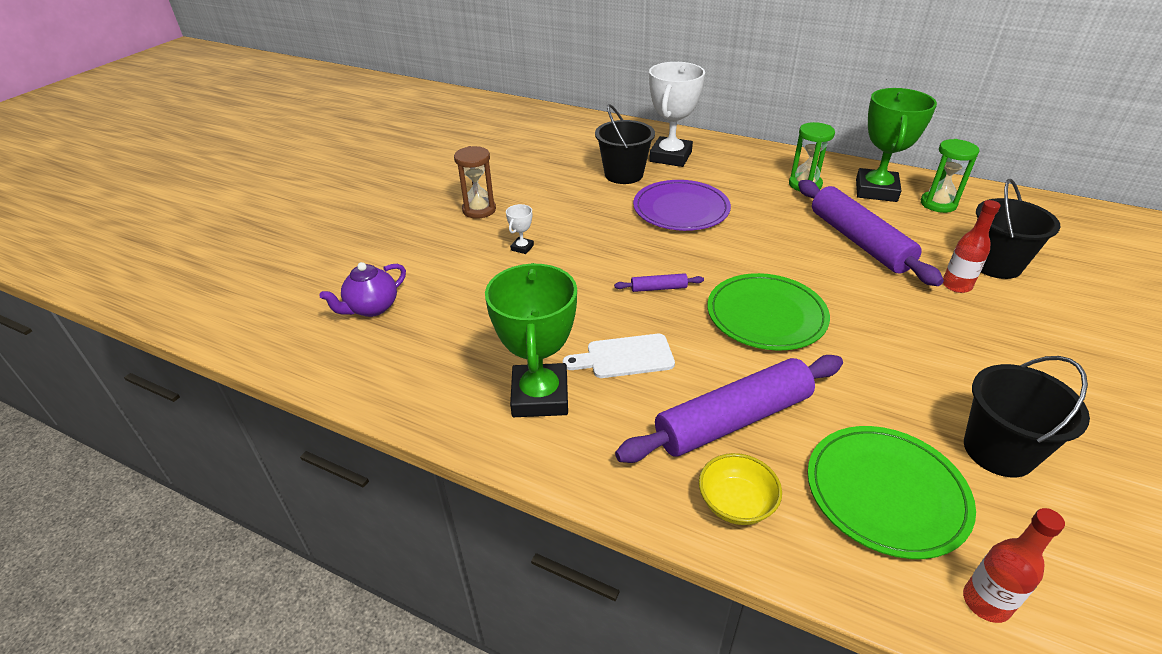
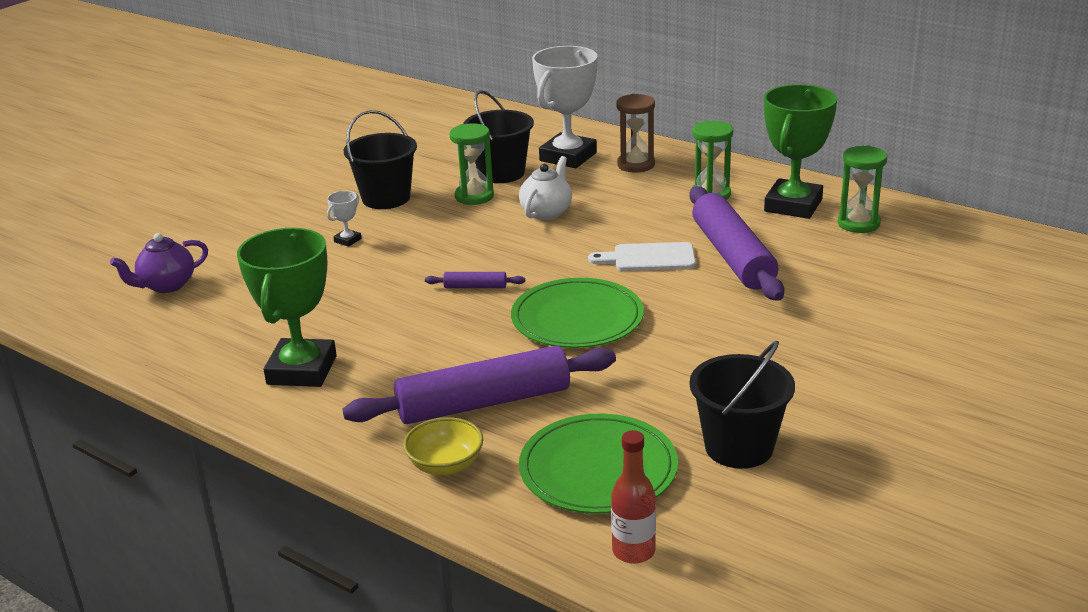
camera: 10 degrees right, 10 degrees down
(479, 210) = (318, 201): brown hourglass -> brown hourglass (636, 165)
(612, 197) = (474, 196): none -> green hourglass
(625, 357) = (404, 344): white cutting board -> white cutting board (649, 258)
(681, 209) = (546, 212): purple plate -> white teapot
(956, 285) = (813, 305): red bottle -> none
(995, 264) = (876, 288): black bucket -> black bucket (386, 198)

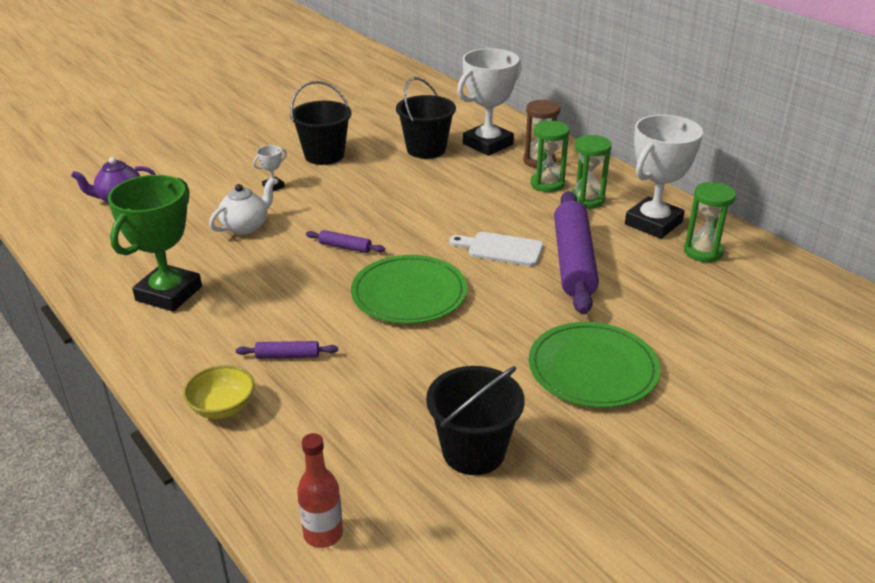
camera: 15 degrees right, 5 degrees up
(474, 196) = (392, 166): green hourglass -> green hourglass (547, 184)
(484, 403) = (288, 356): purple rolling pin -> purple rolling pin, size x0.42
(546, 212) = (441, 191): white teapot -> white teapot (246, 227)
(598, 469) = (342, 442): green plate -> green plate (593, 368)
(793, 205) = (653, 223): green trophy -> white trophy

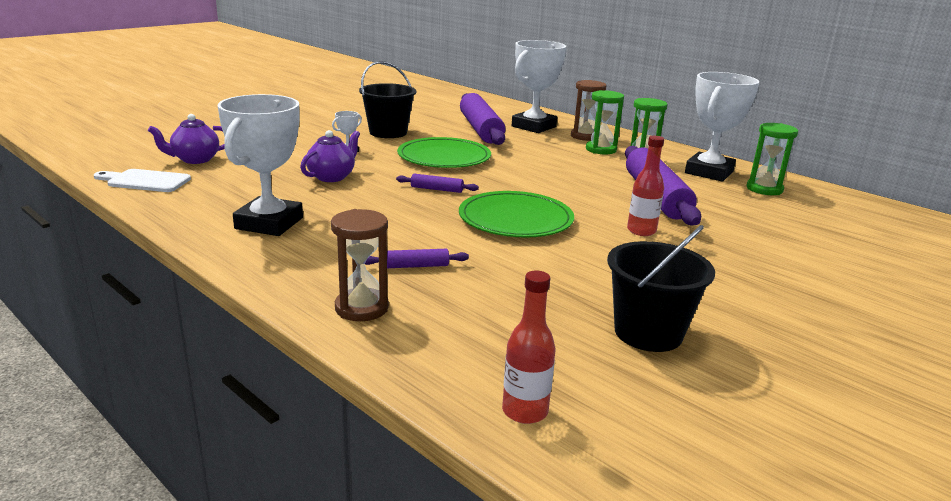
camera: 10 degrees left, 10 degrees down
(169, 293) = (269, 223): green trophy -> white trophy
(222, 407) = (361, 308): yellow bowl -> brown hourglass
(246, 227) = (332, 177): white teapot -> purple teapot
(426, 149) = (480, 129): black bucket -> purple rolling pin
(501, 249) = (585, 189): white cutting board -> white cutting board (145, 181)
(532, 314) = (641, 231): none -> red bottle
(593, 368) = (723, 267): green plate -> green plate (444, 157)

